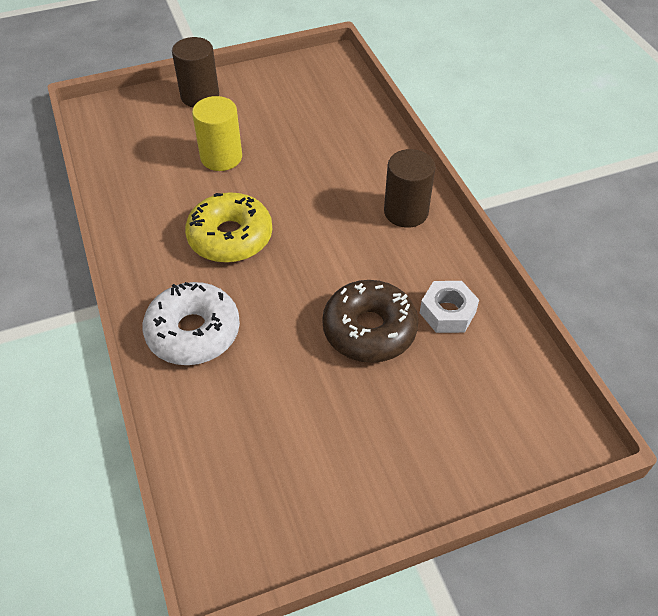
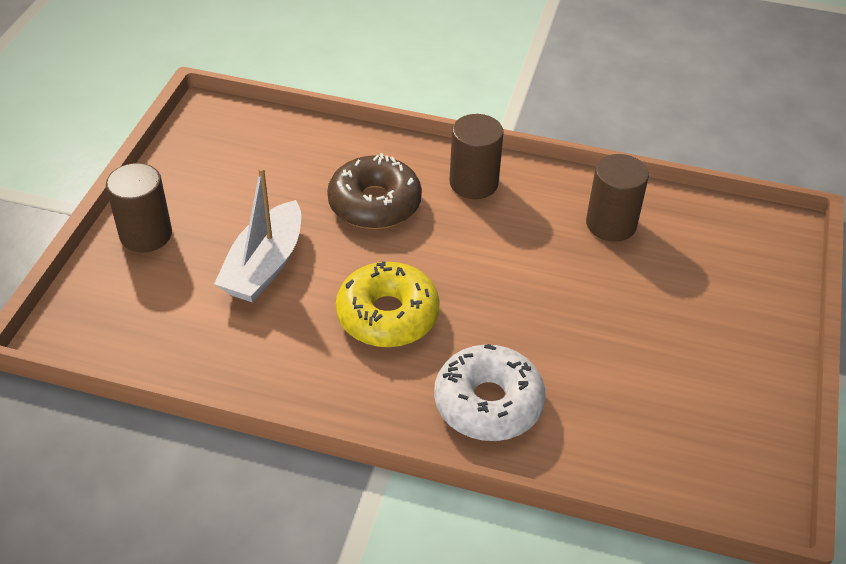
camera: 55 degrees left, 5 degrees down
(221, 157) = (264, 266): yellow cylinder -> white boat
(369, 330) = (589, 281): brown donut -> brown donut (374, 203)
(447, 312) = (611, 224): white nut -> brown cylinder

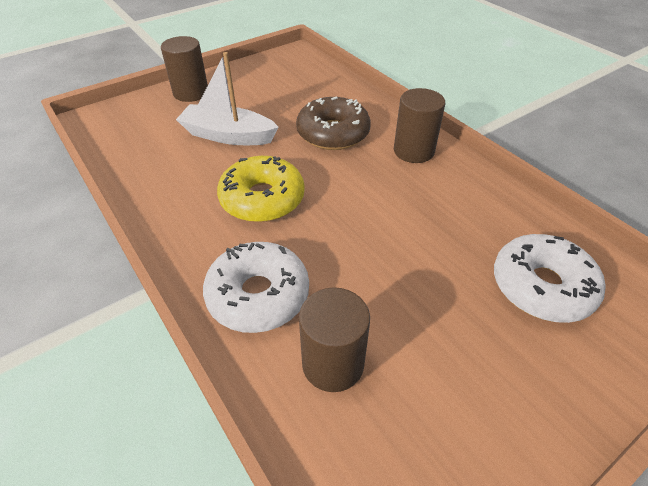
camera: 40 degrees right, 0 degrees up
(264, 266) = (228, 135): white boat -> white boat turned 45 degrees clockwise
(611, 224) = (495, 225): brown cylinder -> brown cylinder (333, 364)
(687, 260) = (541, 287): none -> white donut

